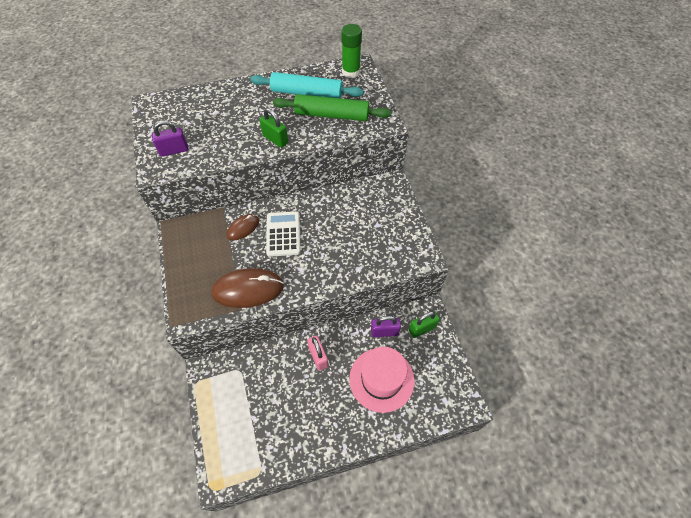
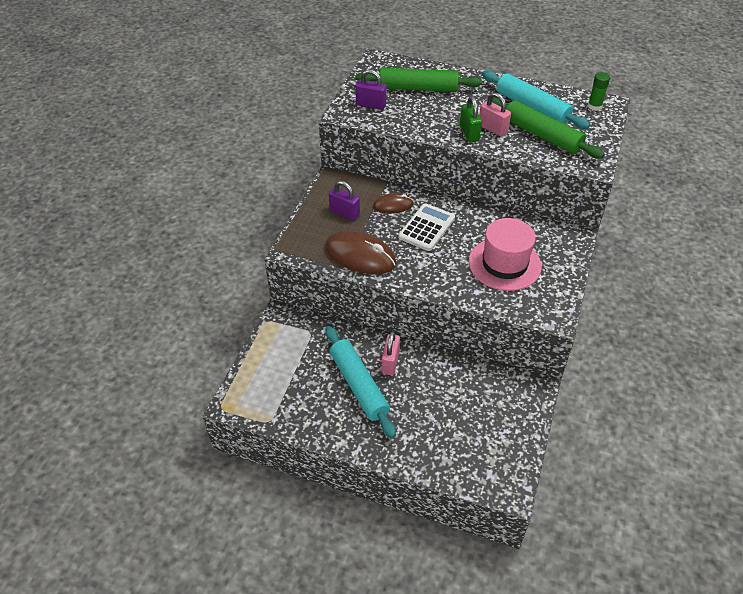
camera: 35 degrees right, 10 degrees down
(204, 116) = (418, 88): none -> green rolling pin
(291, 126) = (492, 129): none -> pink padlock
(308, 392) = (359, 385): none -> turquoise rolling pin
(351, 72) = (594, 106): green glue stick -> green glue stick, size x0.65
(381, 379) = (438, 416): pink hat -> pink hat (504, 264)
(384, 332) = (473, 378): purple padlock -> purple padlock (344, 213)
(422, 329) = (515, 398): green padlock -> none

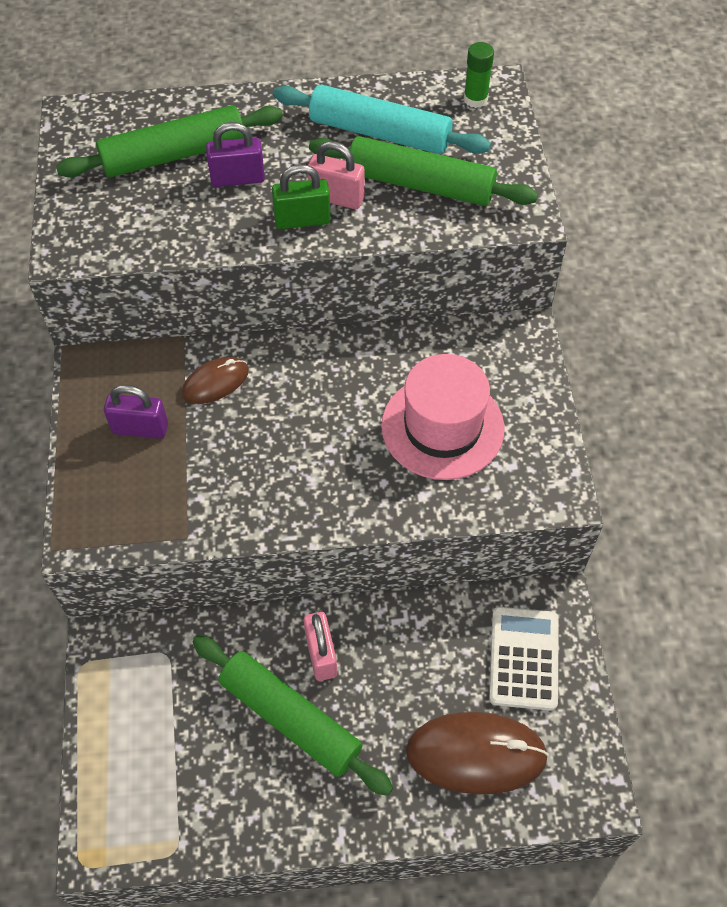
camera: 25 degrees left, 10 degrees up
(359, 385) = (290, 718): turquoise rolling pin -> green rolling pin
(360, 255) = (205, 503): brown mouse -> brown mouse (476, 754)
(371, 105) = (108, 217): purple padlock -> purple padlock (238, 179)
(426, 228) = (290, 405): white calculator -> white calculator (523, 658)
(469, 133) = (302, 220): green padlock -> green padlock turned 60 degrees counterclockwise

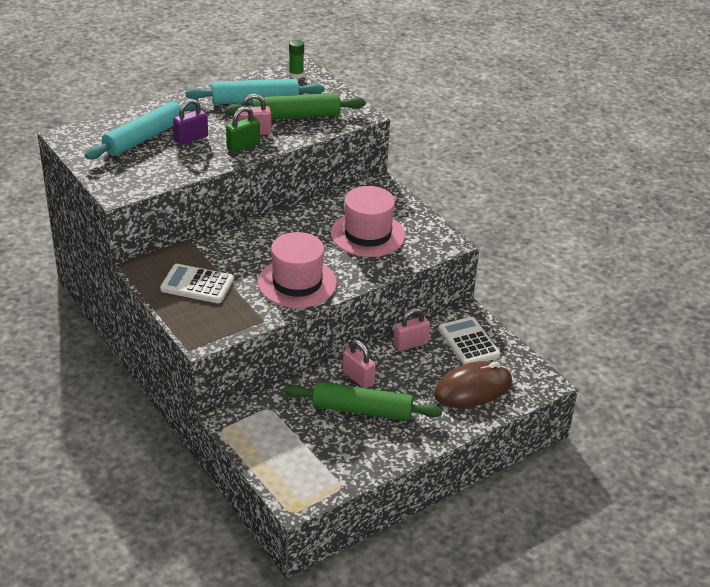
camera: 30 degrees left, 20 degrees down
(140, 428) = (197, 285): purple padlock -> white calculator
(174, 155) = (144, 138): green rolling pin -> turquoise rolling pin
(215, 382) = (225, 253): brown mouse -> none
(279, 483) = (297, 283): none -> pink hat
(434, 623) = (410, 344): none -> pink padlock

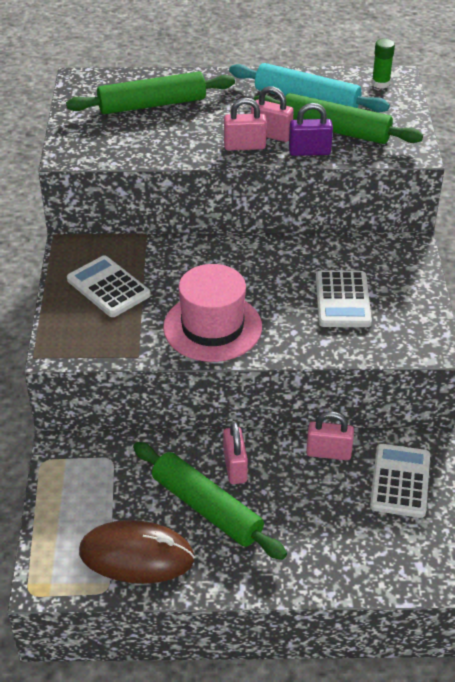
camera: 35 degrees right, 5 degrees up
(144, 138) = (152, 105): turquoise rolling pin -> green rolling pin
(191, 138) = (198, 120): purple padlock -> purple padlock (309, 152)
(243, 146) = (244, 146): green padlock -> pink padlock
(367, 234) = (342, 300): pink hat -> white calculator
(472, 388) = (356, 542): brown mouse -> brown mouse (136, 555)

